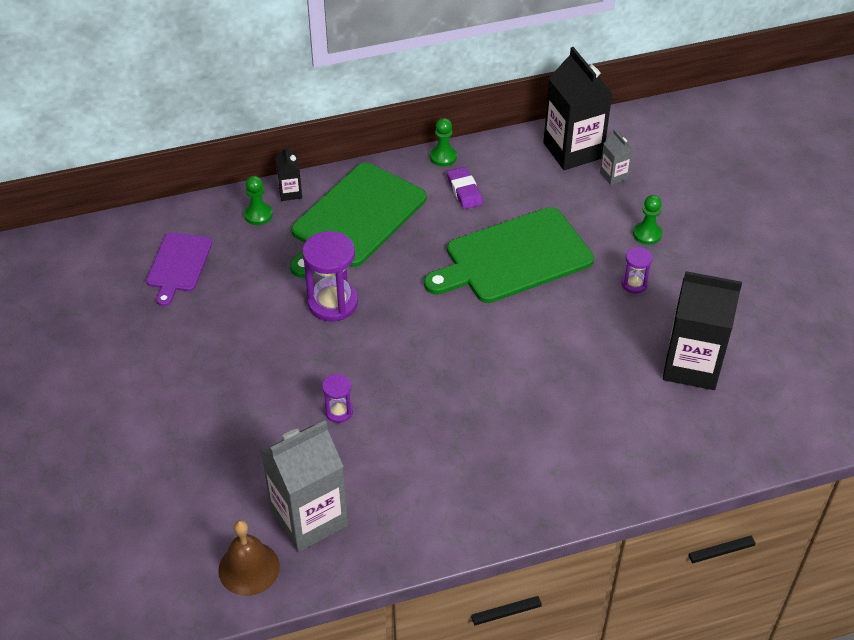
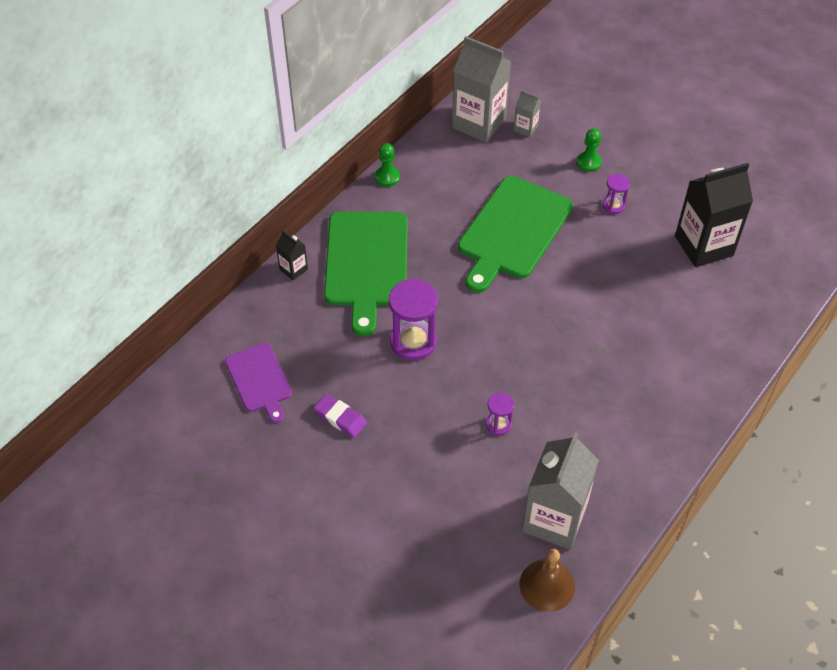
camera: 35 degrees left, 5 degrees up
(258, 215) = (285, 302): green pawn -> none
(464, 191) = (429, 197): purple eraser -> purple eraser (340, 418)
(573, 150) = (479, 123): black carton -> grey carton

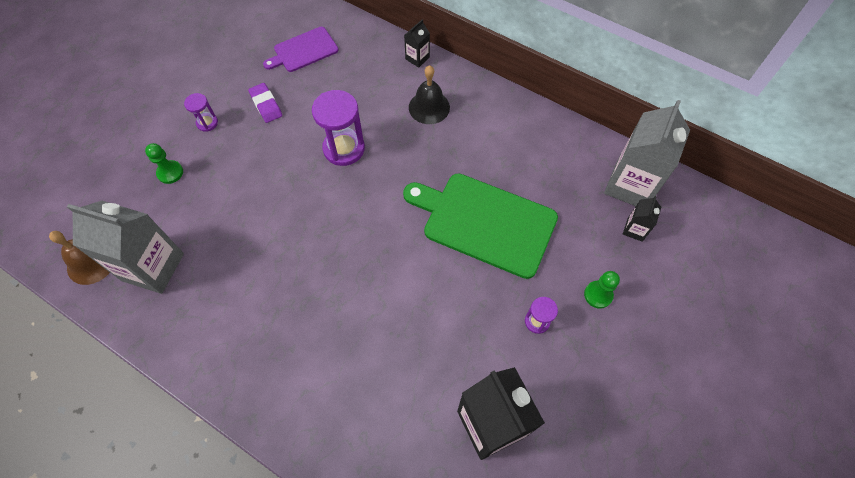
camera: 85 degrees right, 10 degrees up
(340, 418) = (266, 105): purple eraser -> purple eraser turned 60 degrees counterclockwise
(366, 263) = (429, 107): green cutting board -> black bell
(387, 177) = (537, 113): green pawn -> green pawn (170, 173)
(498, 424) = (254, 219): purple hourglass -> purple hourglass (207, 123)
(525, 128) = (634, 229): grey carton -> black carton

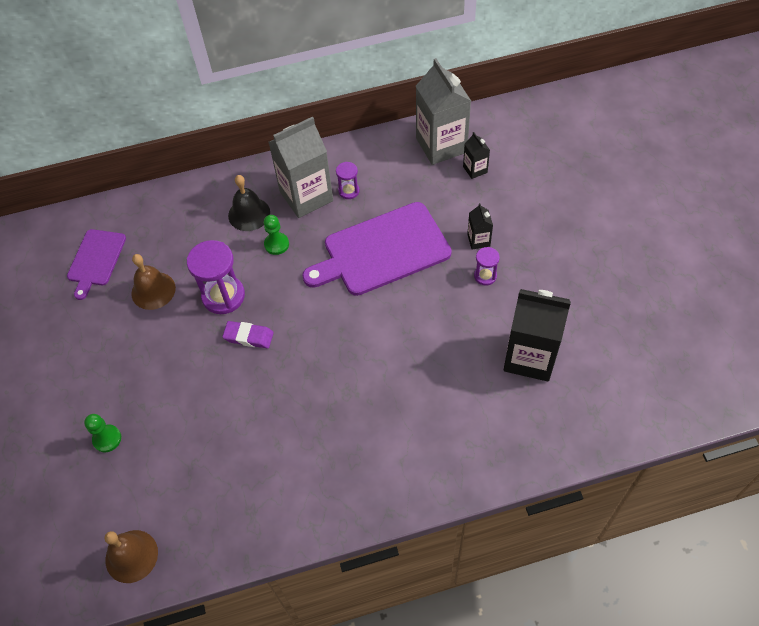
camera: 45 degrees left, 5 degrees down
(153, 267) = (187, 507): grey carton -> grey carton (306, 196)
(207, 123) = (87, 379): purple hourglass -> purple hourglass (349, 191)
(266, 105) = (119, 323): purple eraser -> purple eraser (248, 336)
(309, 103) = (153, 290): none -> brown bell
(417, 58) = (196, 189): black carton -> black carton (478, 240)
(485, 222) = (382, 250): green cutting board -> purple cutting board
(598, 295) = (500, 227): green pawn -> green pawn (276, 244)

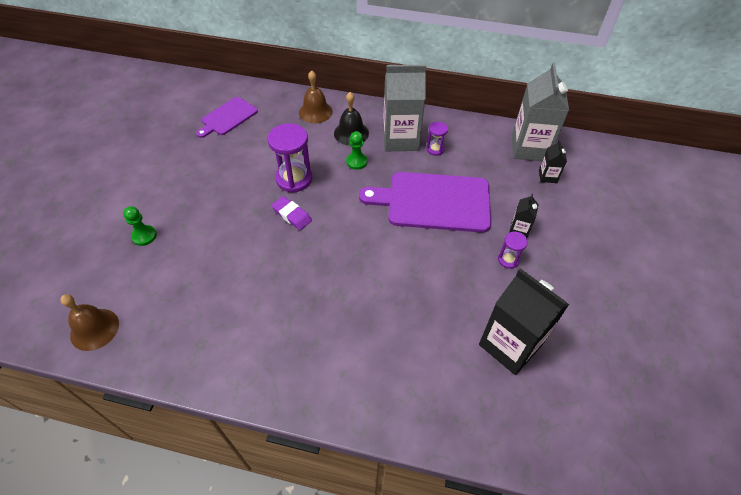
camera: 25 degrees right, 5 degrees down
(153, 290) = (249, 153): brown bell -> brown bell (315, 112)

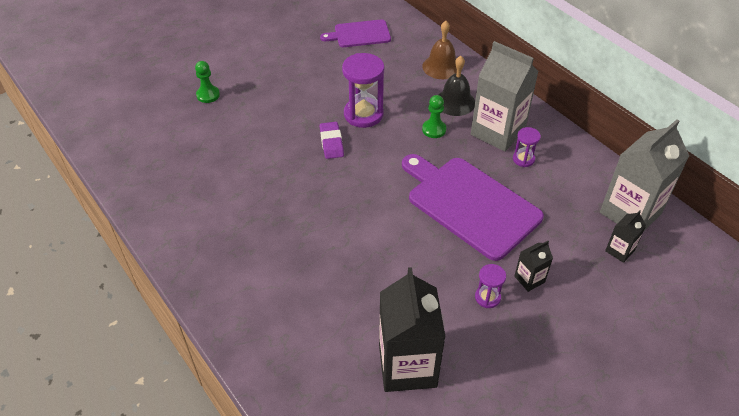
camera: 40 degrees right, 5 degrees down
(94, 329) = (116, 141): brown bell -> none

